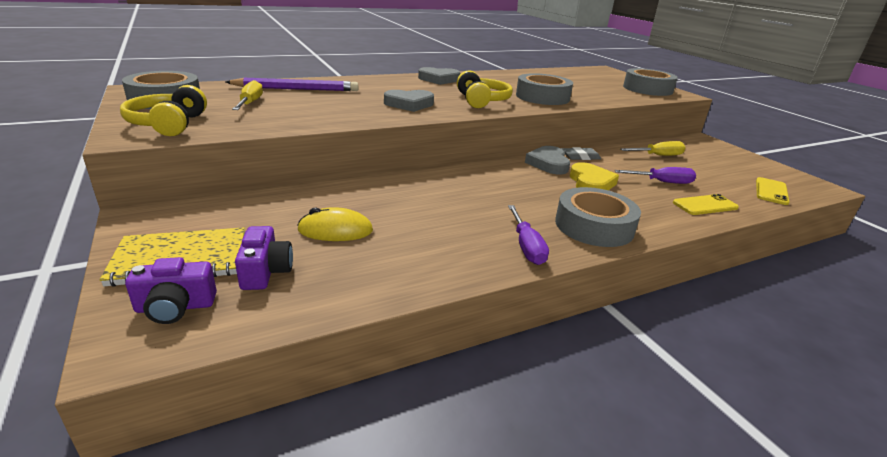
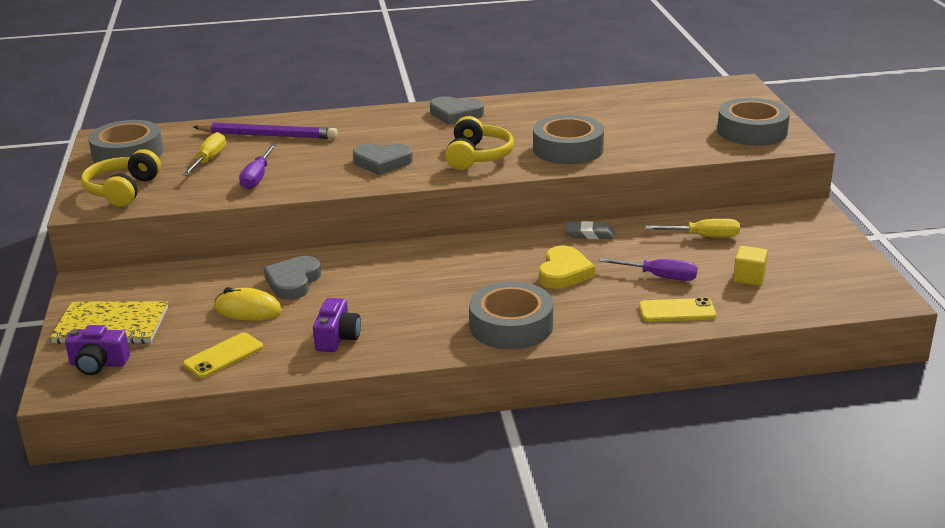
camera: 20 degrees right, 0 degrees up
(265, 271) = (173, 342): purple camera -> purple camera (337, 338)
(526, 247) = (418, 341): purple screwdriver -> purple screwdriver (257, 178)
(548, 164) = (537, 243): grey heart -> grey heart (293, 282)
(721, 179) = (749, 278): none -> yellow cube
(771, 191) = (797, 298): yellow phone -> yellow phone (223, 356)

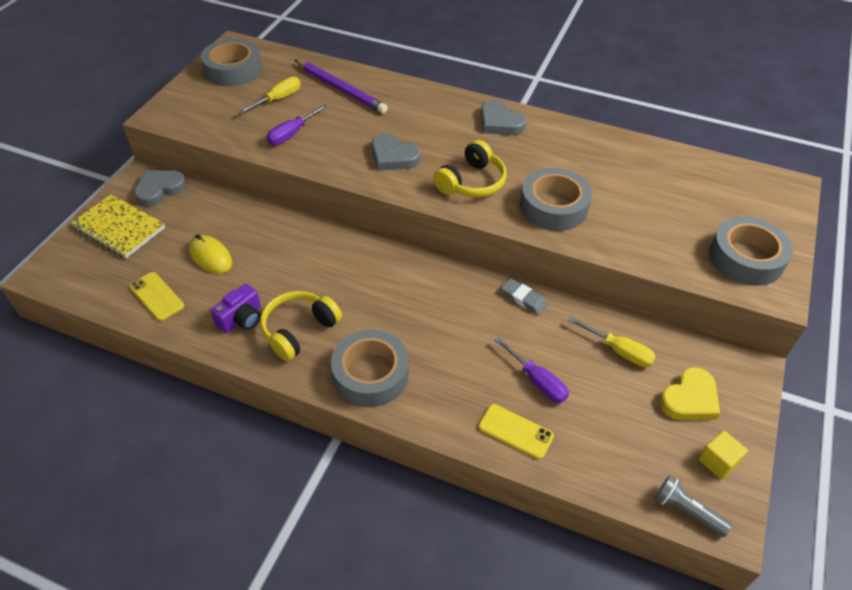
camera: 30 degrees right, 20 degrees up
(98, 364) = (81, 262): purple camera -> none
(122, 190) = (196, 108): yellow headphones -> yellow headphones (299, 330)
(223, 356) = (156, 296): yellow phone -> yellow phone turned 60 degrees clockwise
(293, 282) = (263, 242): grey heart -> grey heart (160, 190)
(564, 272) = (463, 334): yellow heart -> yellow heart (689, 399)
(749, 278) = (615, 424): yellow cube -> yellow cube (718, 462)
(853, 302) = (687, 511): none -> grey flashlight

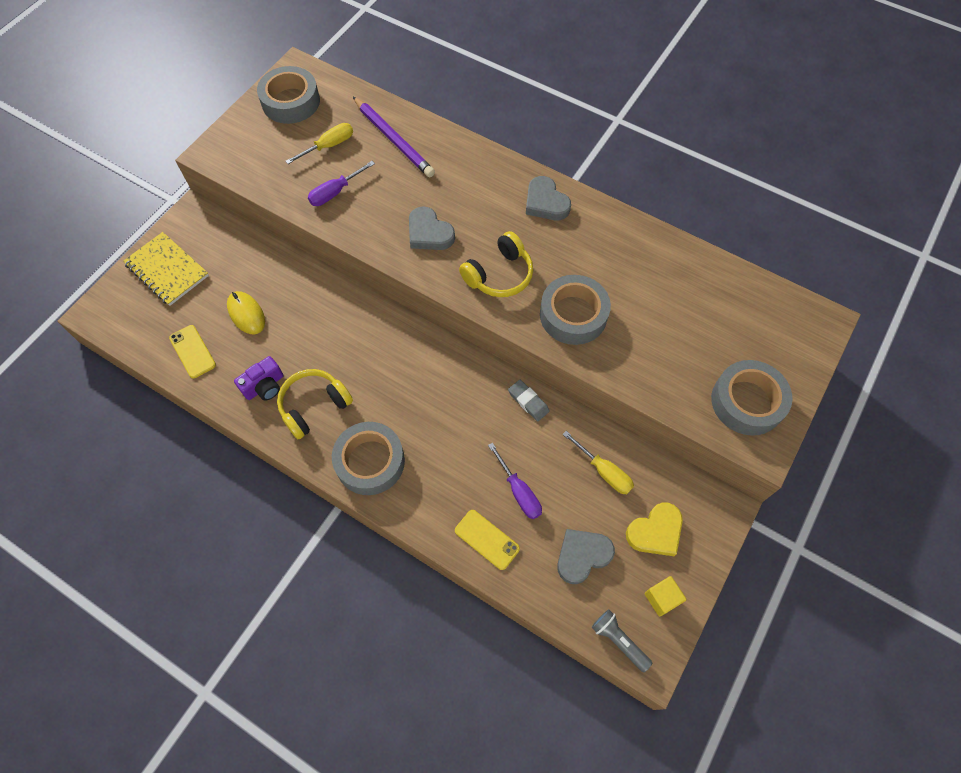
camera: 10 degrees right, 15 degrees up
(160, 190) = (209, 230): grey heart -> grey heart (582, 556)

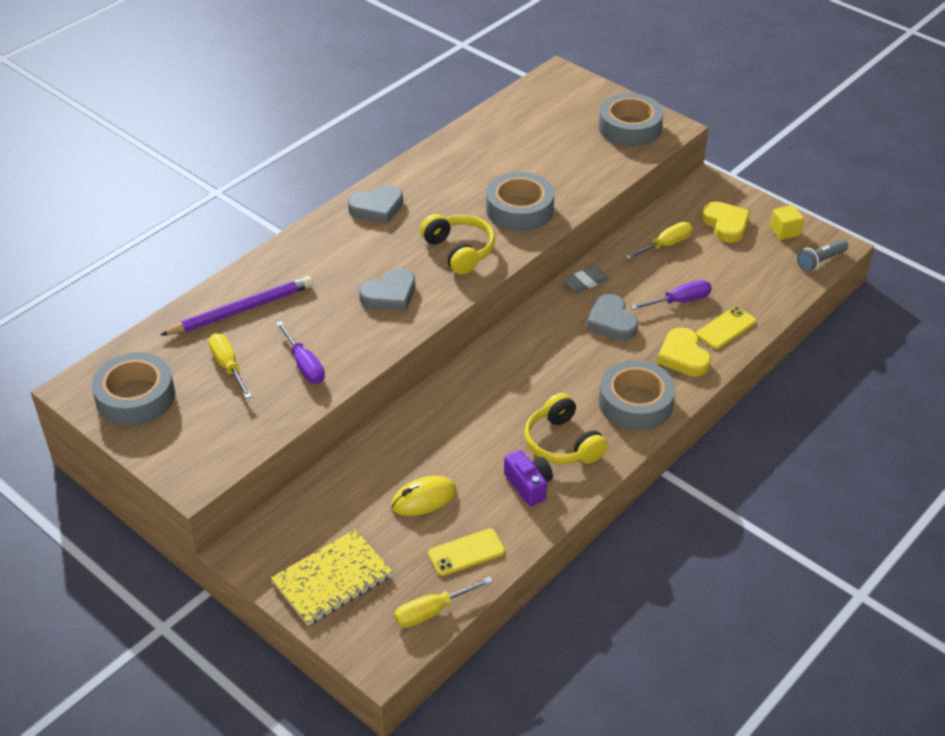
camera: 80 degrees left, 20 degrees down
(136, 337) = (431, 612): none -> yellow screwdriver
(438, 500) = (683, 356): none -> yellow heart
(582, 556) = (745, 270): grey heart -> grey heart (611, 322)

